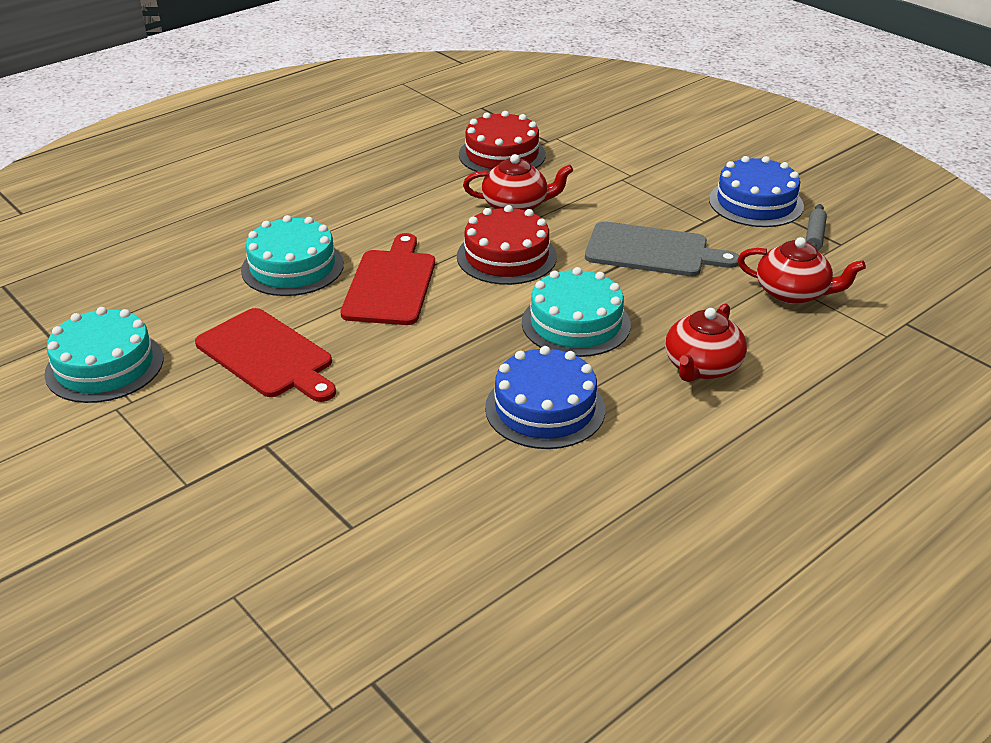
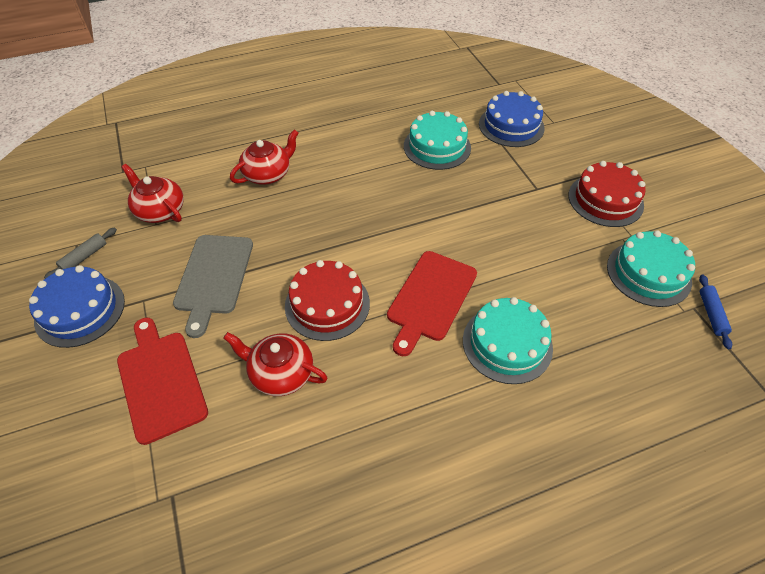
camera: 160 degrees left, 15 degrees up
(35, 340) = (711, 314): none -> blue rolling pin
(267, 355) = (533, 252): red cutting board -> red cutting board (160, 381)
(502, 155) = (240, 480): red cake -> red cake (605, 200)
(545, 408) = (373, 171): blue cake -> blue cake (511, 126)
(576, 323) = (318, 224): turquoise cake -> turquoise cake (437, 147)
(652, 251) = (214, 277): grey cutting board -> grey cutting board turned 120 degrees counterclockwise

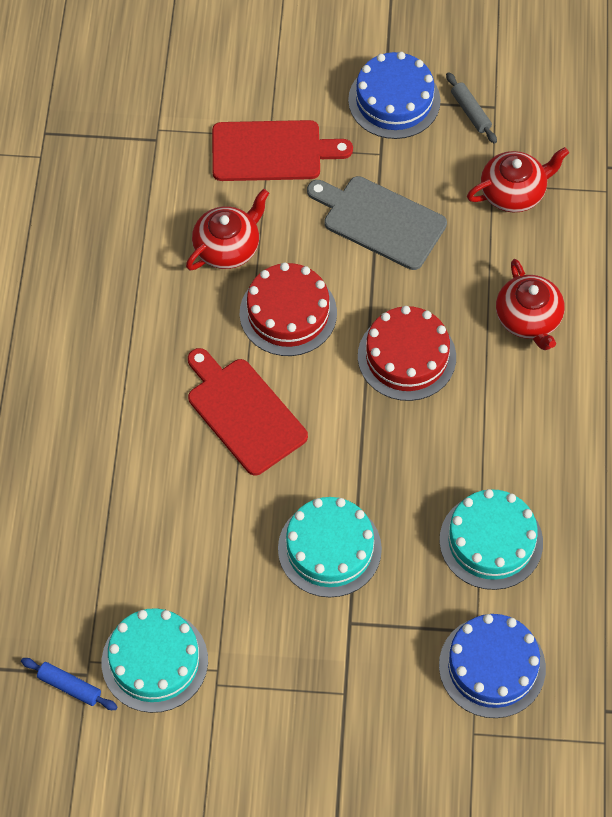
camera: 115 degrees right, 10 degrees up
(507, 343) = (150, 456): turquoise cake -> turquoise cake (329, 548)
(605, 200) = (288, 695): red cake -> red cake (406, 356)

